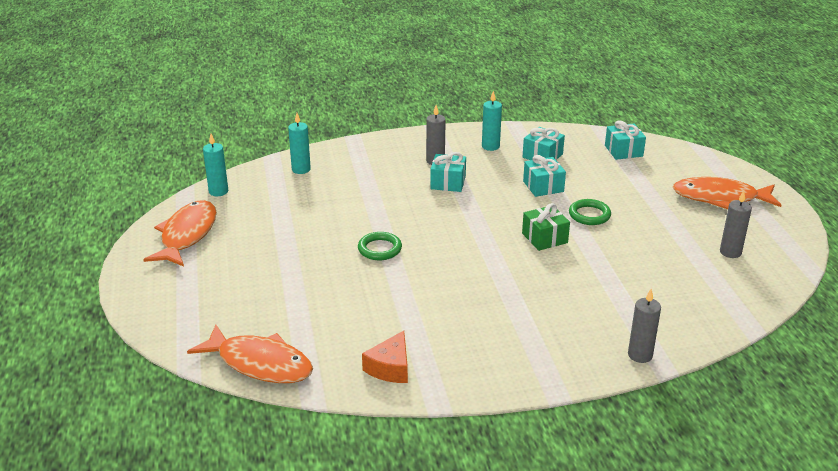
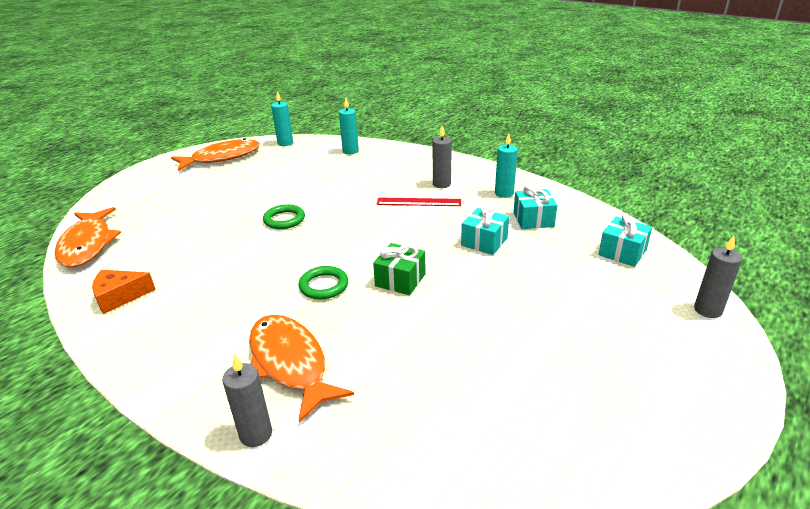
camera: 50 degrees right, 0 degrees up
(448, 182) = (418, 202): turquoise gift -> red ruler
(589, 215) = (475, 285): green ring -> green ring (324, 286)
(720, 198) = (650, 352): orange fish -> orange fish (290, 363)
(730, 252) = (549, 413): grey candle -> grey candle (707, 310)

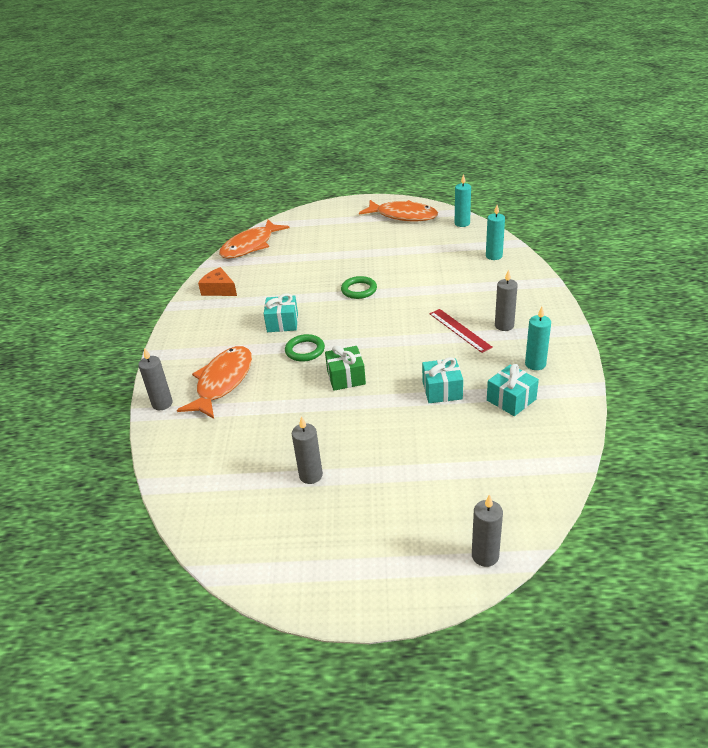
camera: 55 degrees right, 5 degrees up
(520, 363) = (311, 475): none -> grey candle
(622, 252) = (521, 472): turquoise gift -> turquoise gift (282, 323)

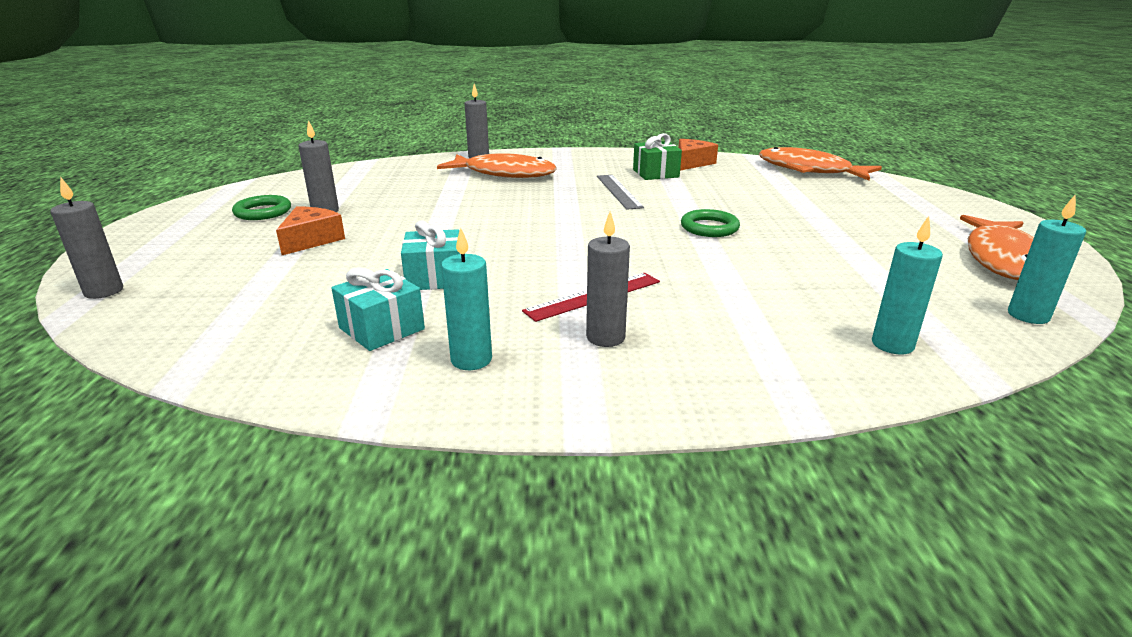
camera: 85 degrees right, 10 degrees down
(282, 323) = (619, 191): turquoise gift -> grey ruler
(305, 350) = (555, 203): green ring -> green ring (263, 212)
(346, 377) = (491, 223): green gift -> green gift (655, 173)
(379, 466) = (311, 240): none -> orange cheese

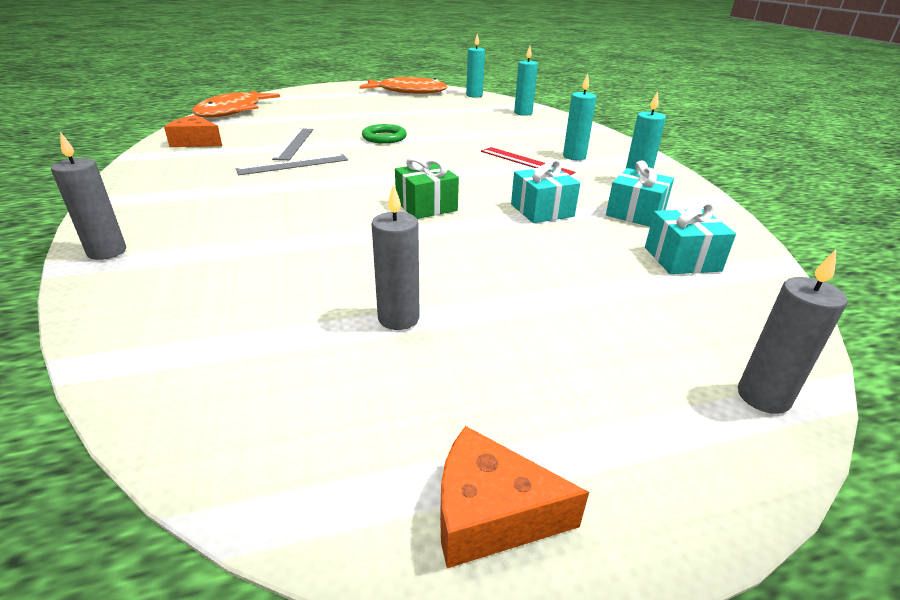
camera: 105 degrees left, 5 degrees up
(263, 212) = (421, 383): green ring -> none
(265, 322) = (682, 259): none -> turquoise gift
(311, 240) = (505, 294): orange cheese -> orange cheese (490, 514)
(504, 174) = (214, 222): orange fish -> none
(605, 337) = (574, 157): grey candle -> turquoise candle
(655, 173) = (231, 153): green gift -> green gift (426, 206)
(685, 191) = (294, 143): none -> grey ruler

